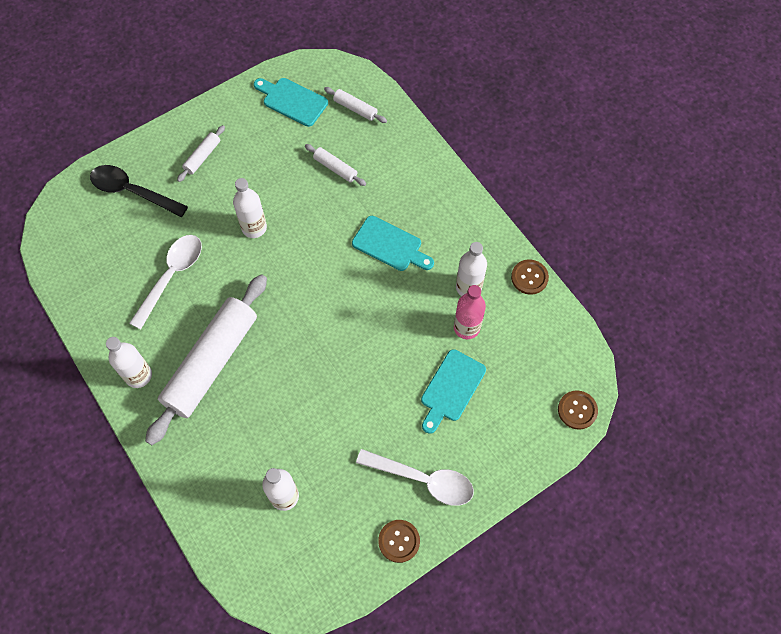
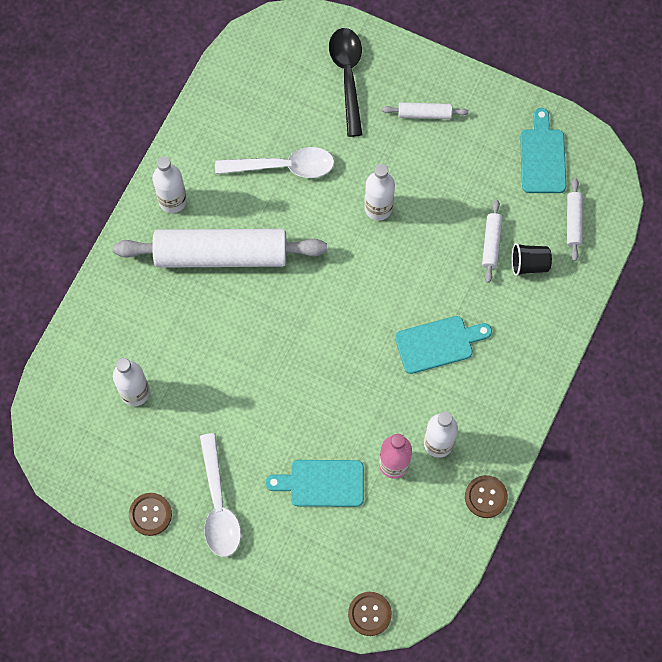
camera: 60 degrees right, 5 degrees up
(368, 153) = (529, 264): none -> black cup
(390, 245) = (438, 344): turquoise cutting board -> turquoise cutting board turned 105 degrees counterclockwise

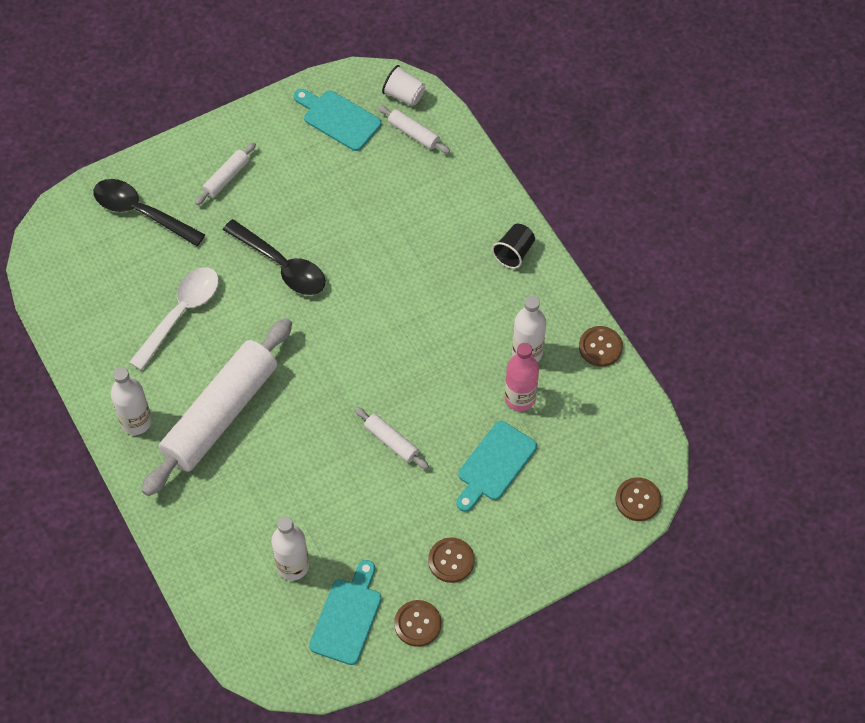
camera: 55 degrees left, 10 degrees down
(218, 504) = (451, 561): white spoon -> brown button
(378, 208) = (281, 265): white bottle -> black spoon
(438, 344) = (439, 297): turquoise cutting board -> turquoise cutting board (347, 617)
(491, 243) = (383, 203): white rolling pin -> white rolling pin (391, 441)
(529, 264) = (424, 188): black cup -> black cup (514, 253)
(604, 190) = (404, 95): none -> white cup

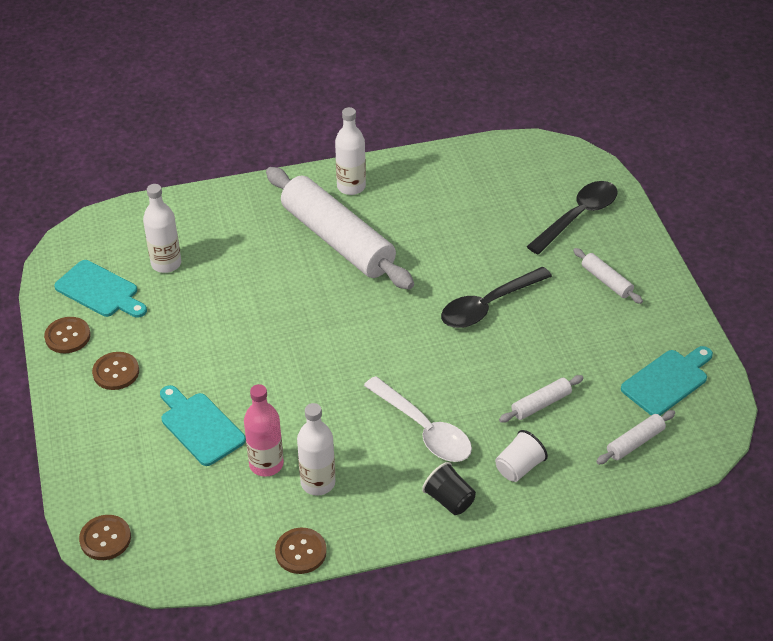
camera: 105 degrees right, 15 degrees down
(180, 314) = (454, 228): white spoon -> white spoon (423, 429)
(391, 441) = (259, 352): white rolling pin -> white rolling pin (541, 404)
(404, 95) = (692, 444): white cup -> white cup (519, 467)

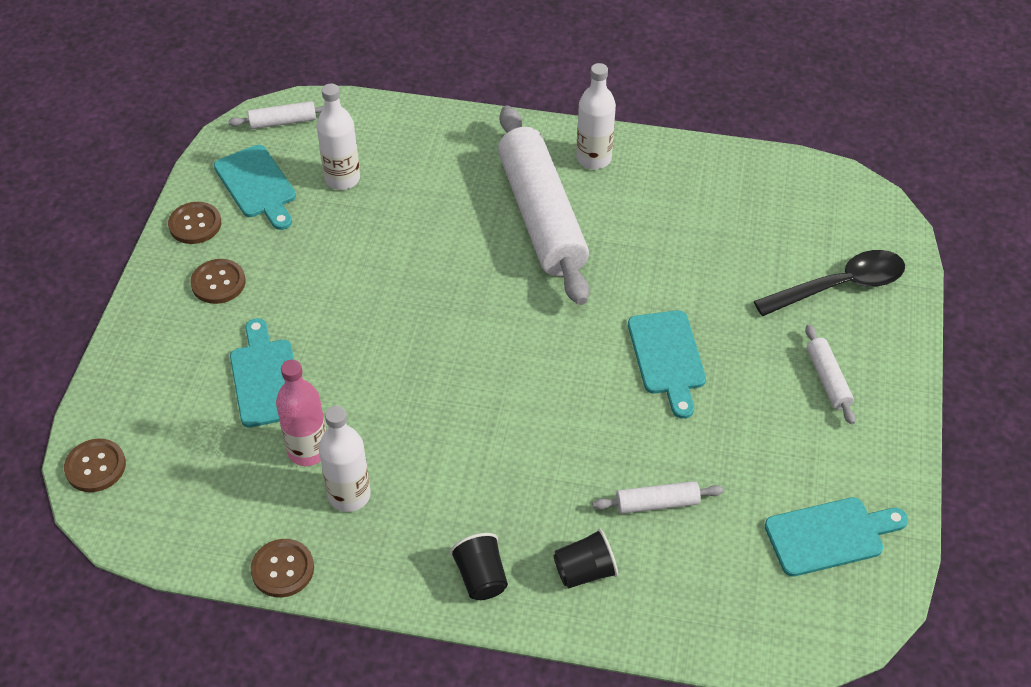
camera: 25 degrees right, 5 degrees up
(423, 429) = (503, 479): white spoon -> none
(488, 305) = (667, 357): black spoon -> turquoise cutting board
(519, 467) = (585, 571): white cup -> black cup
(635, 442) = (743, 598): white rolling pin -> white rolling pin (283, 122)

